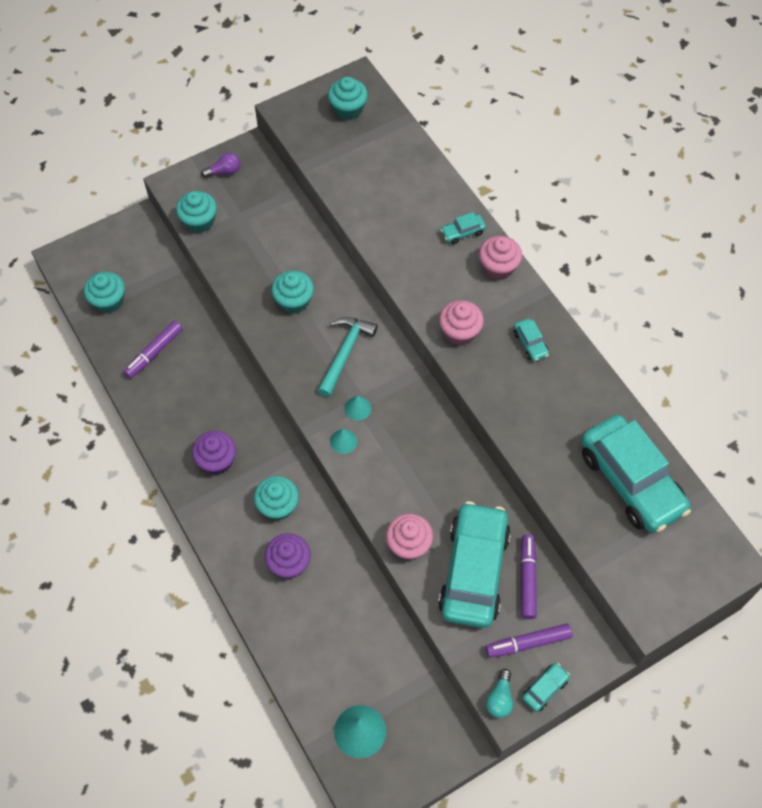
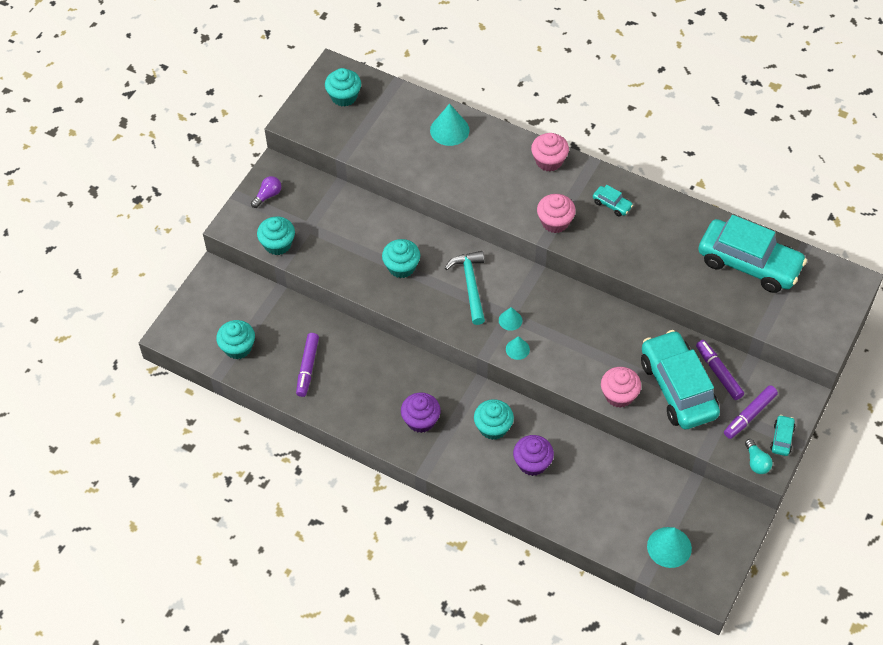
camera: 30 degrees left, 5 degrees down
(423, 189) = (449, 130): none -> turquoise cone
(462, 233) = (504, 148): turquoise car -> none

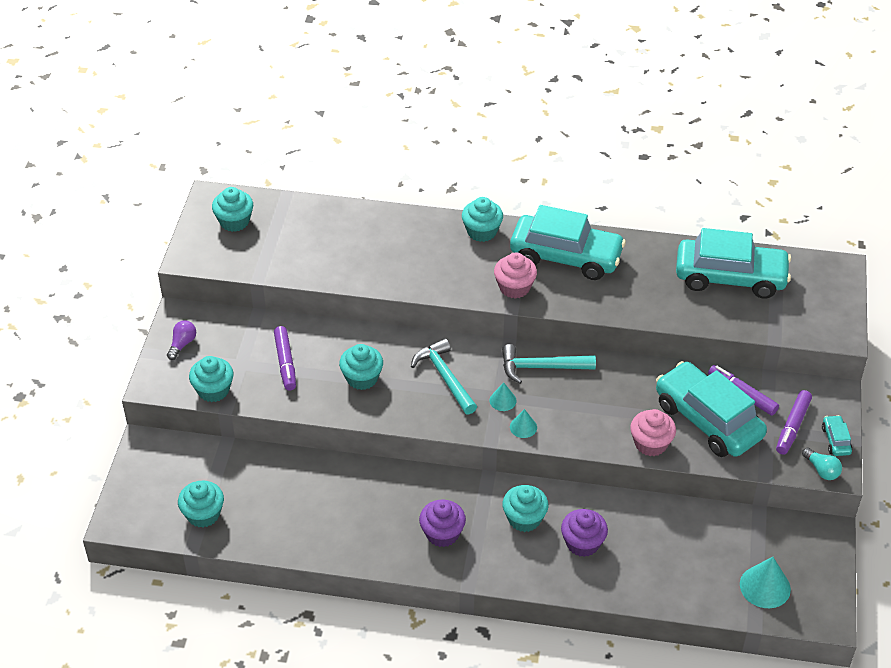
camera: 20 degrees left, 10 degrees down
(308, 367) = (292, 513): purple marker -> purple marker (285, 362)
(449, 130) = (363, 227): turquoise cone -> none
(549, 161) = (482, 231): pink cupcake -> turquoise cupcake
(555, 299) = (541, 367): none -> turquoise hammer
(612, 204) = (566, 256): turquoise car -> turquoise car, size x2.49

